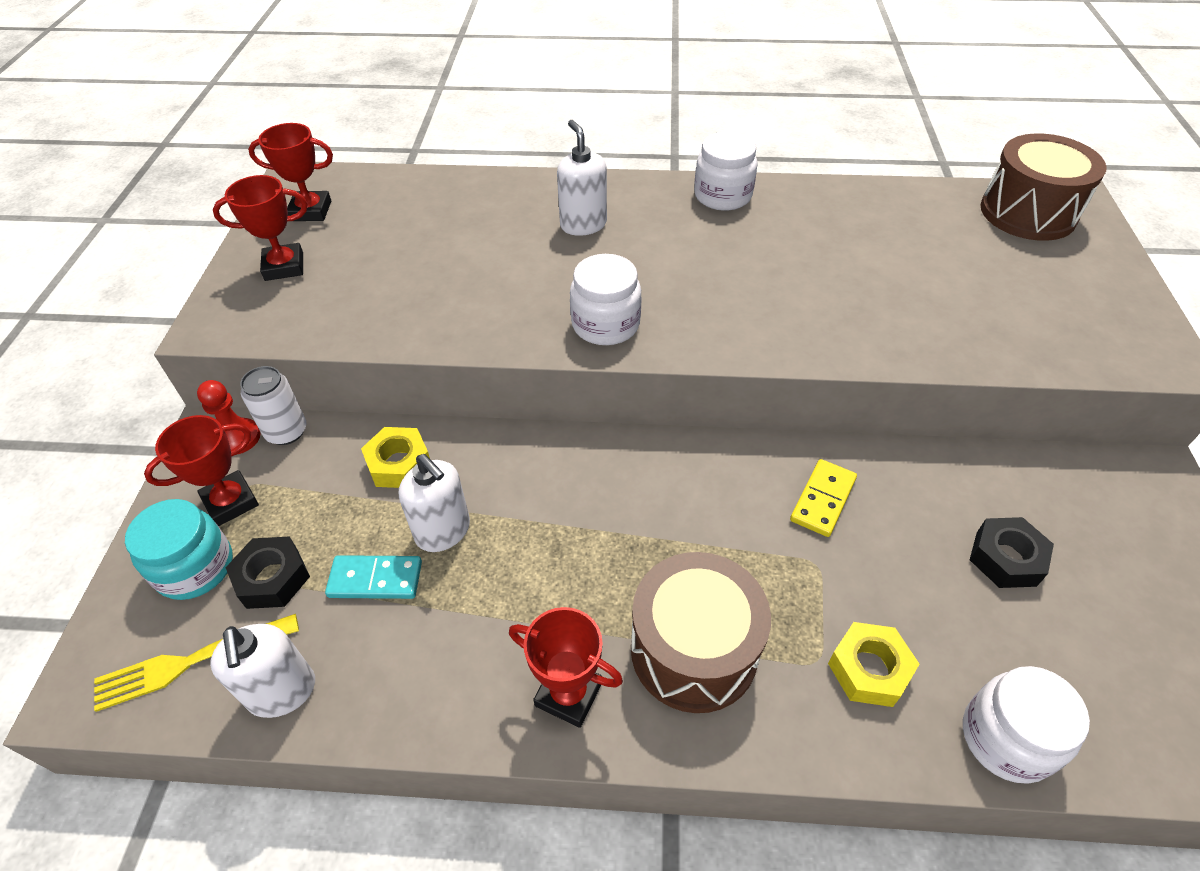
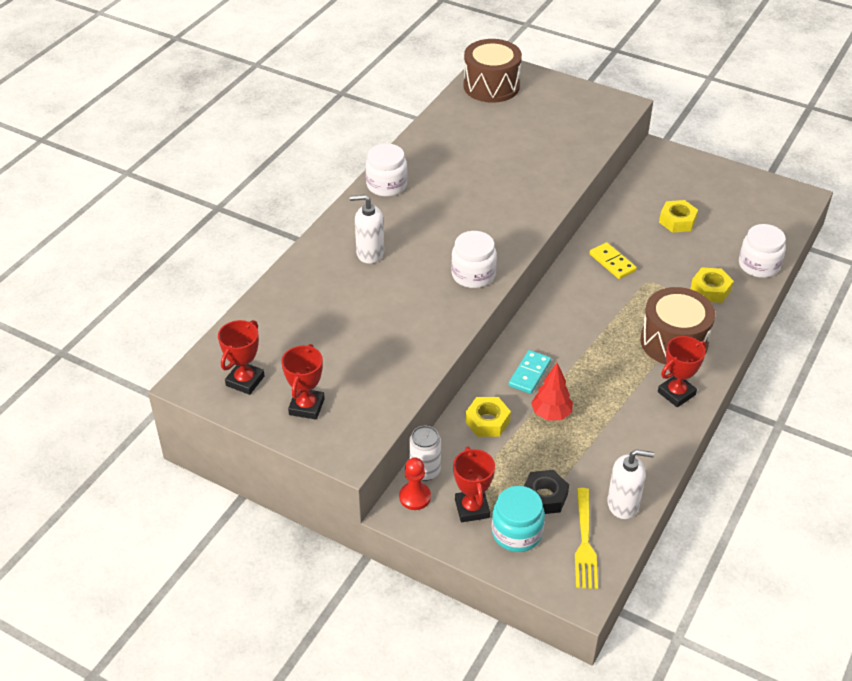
camera: 65 degrees left, 5 degrees down
(375, 579) = (569, 451): turquoise domino -> turquoise domino (529, 374)
(443, 531) = (551, 414): white soap dispenser -> red tree
(1005, 558) = (677, 221): black nut -> yellow nut

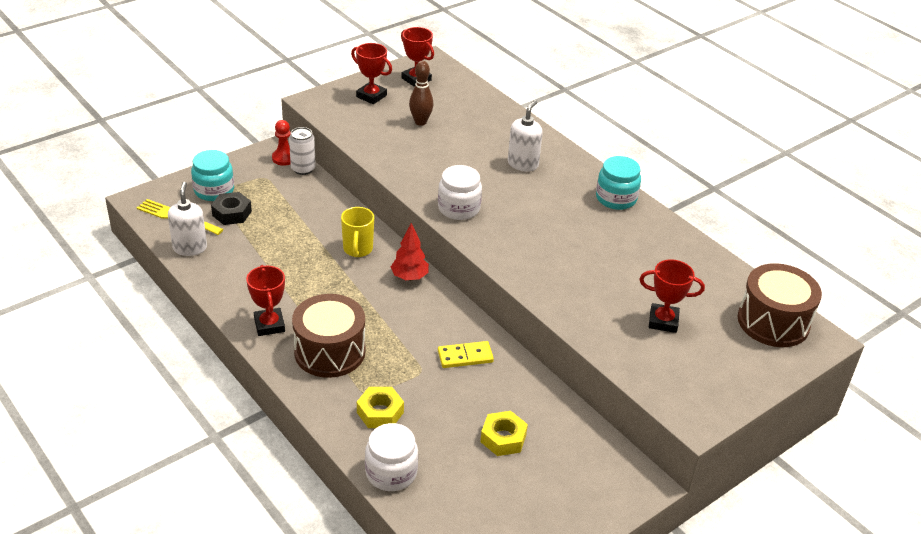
camera: 110 degrees right, 5 degrees down
(338, 347) = (420, 122): none -> brown bowling pin
(386, 185) = (616, 198): white jar -> turquoise jar
(472, 508) = (252, 178): red trophy -> red trophy (663, 321)
(487, 421) = (325, 211): yellow nut -> none
(529, 374) = (357, 250): turquoise domino -> yellow mug
(551, 414) = (306, 245): red tree -> red tree (409, 277)
(623, 504) = (190, 248): white soap dispenser -> white soap dispenser turned 150 degrees clockwise

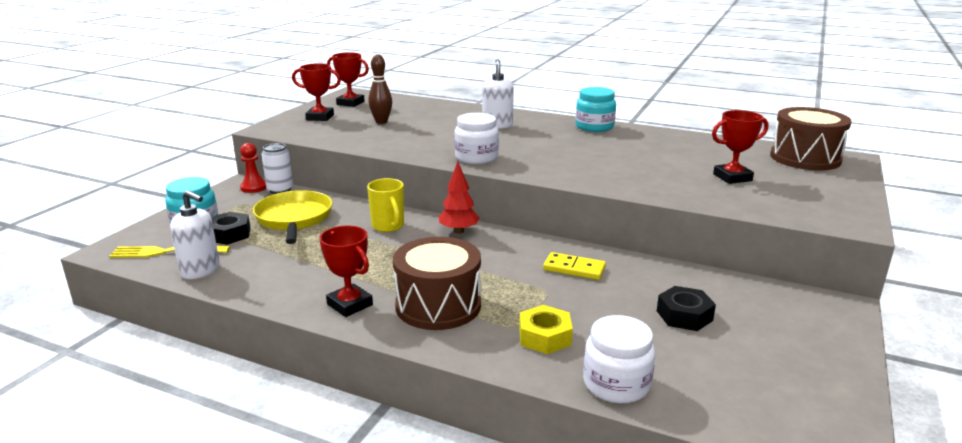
camera: 25 degrees left, 15 degrees down
(190, 248) = (200, 270): white soap dispenser -> white soap dispenser turned 150 degrees clockwise
(291, 212) = (294, 219): none -> yellow pan
(465, 356) = (574, 268): yellow domino -> yellow domino turned 60 degrees clockwise
(503, 438) = (684, 315): yellow nut -> black nut

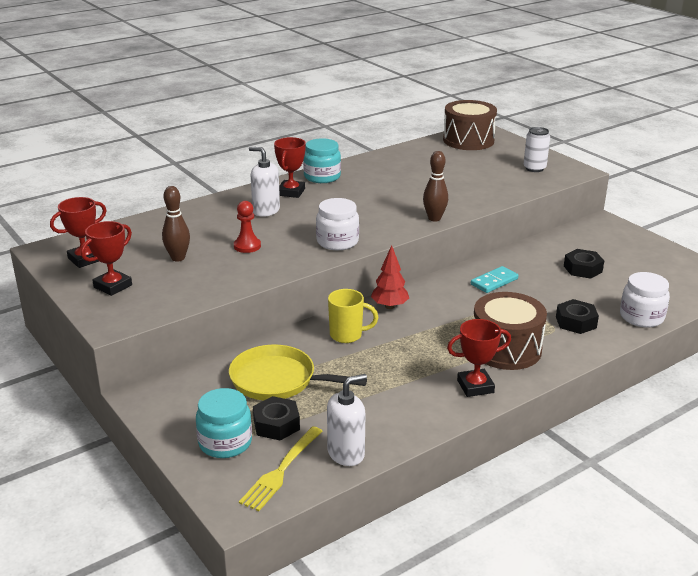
camera: 60 degrees left, 5 degrees up
(254, 187) = (163, 389): red pawn -> red pawn (247, 246)
(280, 190) = (190, 374): white can -> white can (534, 168)
(544, 337) = (576, 322): yellow nut -> black nut
(574, 268) = (494, 282): yellow domino -> turquoise domino
(584, 181) = (434, 218): none -> brown bowling pin
(732, 177) = (478, 172): red trophy -> red trophy (291, 192)

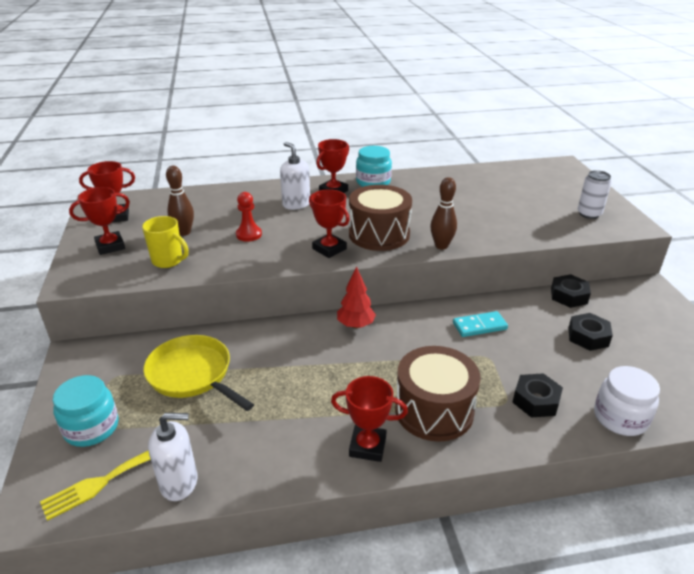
camera: 25 degrees right, 5 degrees up
(276, 424) = (149, 423): black nut -> black nut (569, 296)
(337, 242) = (329, 249): white jar -> red trophy
(347, 335) = (292, 345): yellow mug -> yellow mug (168, 261)
(468, 140) = (541, 172): brown drum -> brown drum (379, 234)

